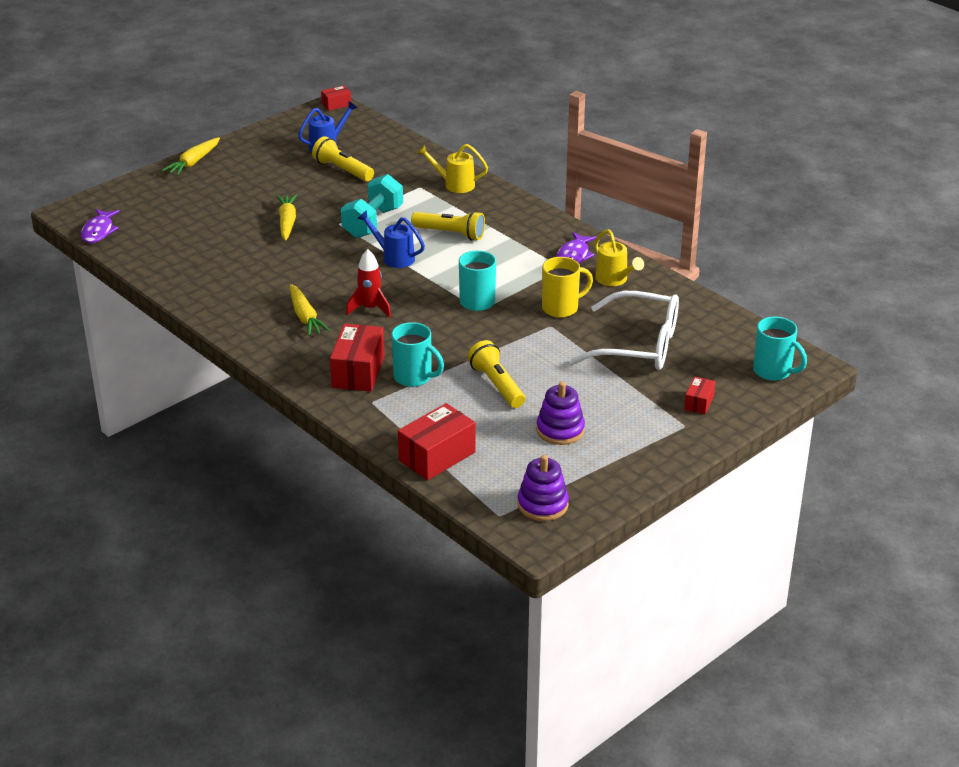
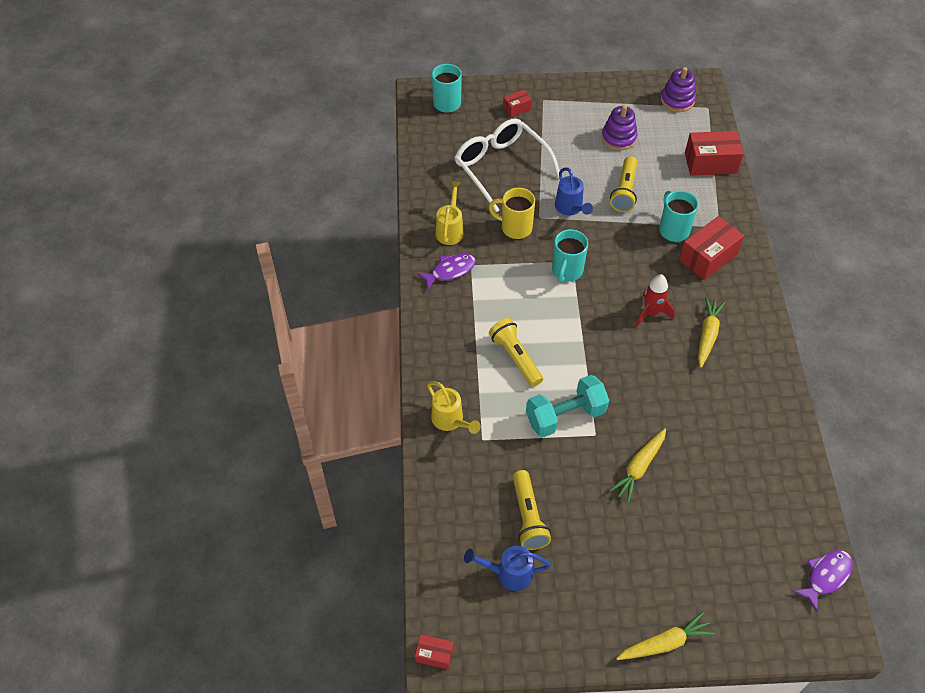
camera: 140 degrees left, 20 degrees up
(394, 257) = (585, 358): blue watering can -> blue watering can (570, 208)

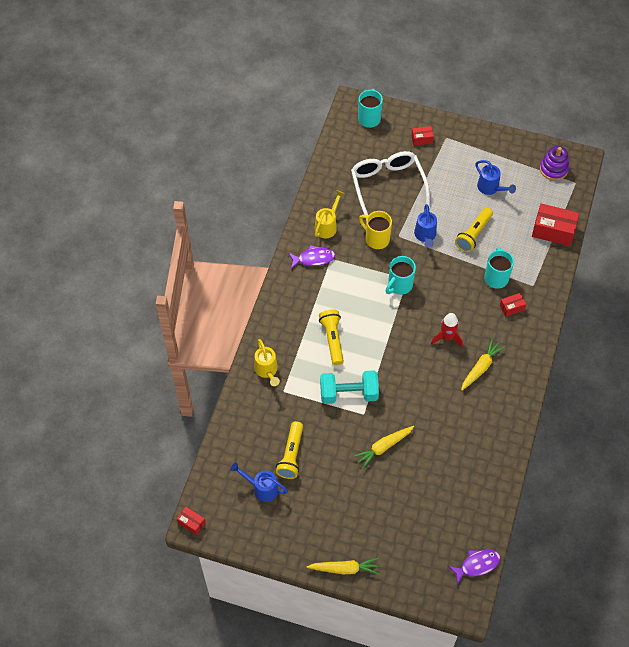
camera: 20 degrees right, 5 degrees up
(618, 138) = (490, 188): purple stacking toy -> blue watering can
(708, 257) = (512, 307): red box -> red box, size x0.52

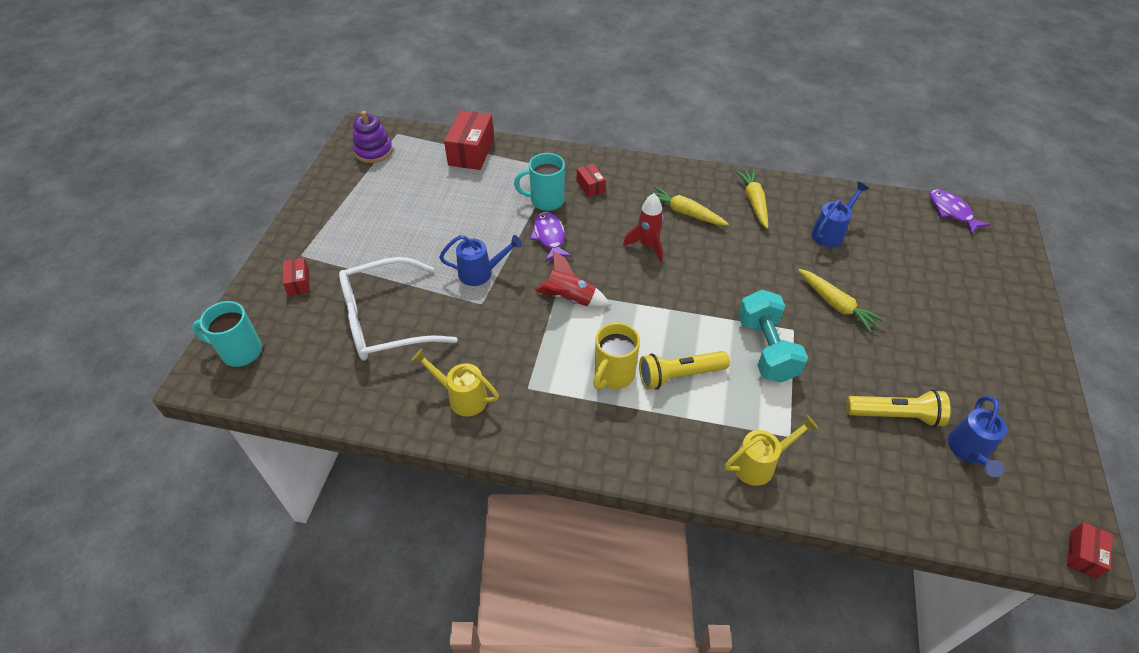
camera: 95 degrees left, 10 degrees down
(313, 258) = (529, 412): purple fish -> purple fish (549, 237)
(344, 568) = (1033, 337): yellow carrot -> yellow carrot (753, 202)
(376, 239) = (487, 330): yellow mug -> yellow mug (613, 375)
(399, 285) = (570, 299): turquoise mug -> red rocket
(473, 234) = (477, 223): yellow flashlight -> none
(490, 188) = (399, 208): blue watering can -> blue watering can (830, 233)

